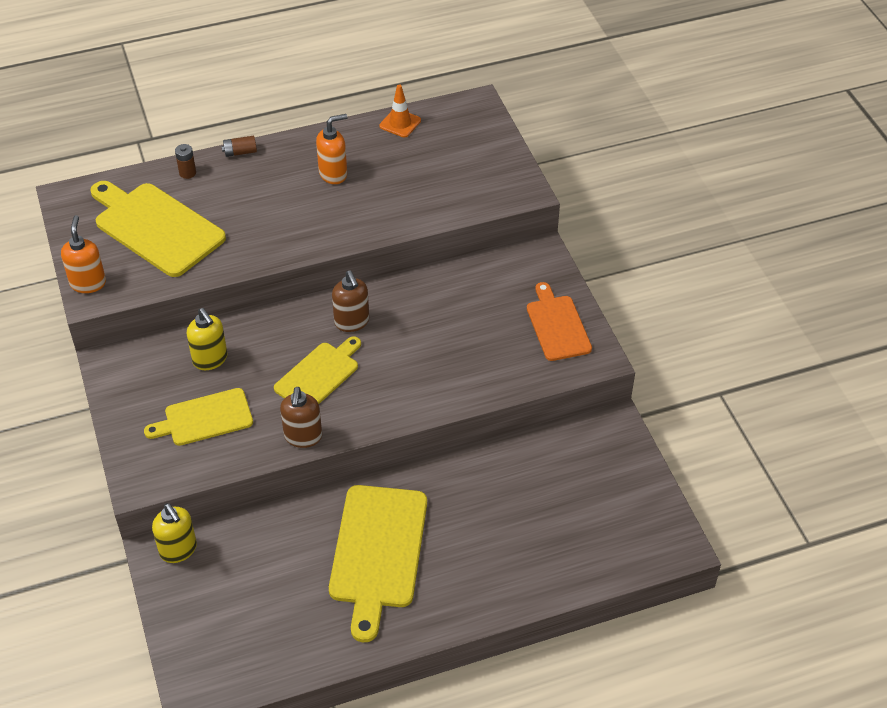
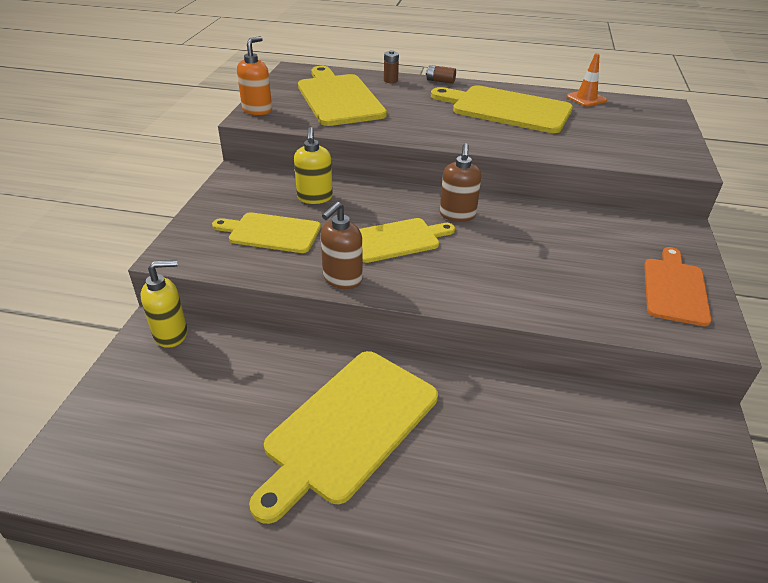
camera: 30 degrees right, 10 degrees down
(178, 550) = (171, 334): yellow soap dispenser -> yellow soap dispenser turned 105 degrees counterclockwise
(333, 174) = (506, 109): orange soap dispenser -> yellow cutting board

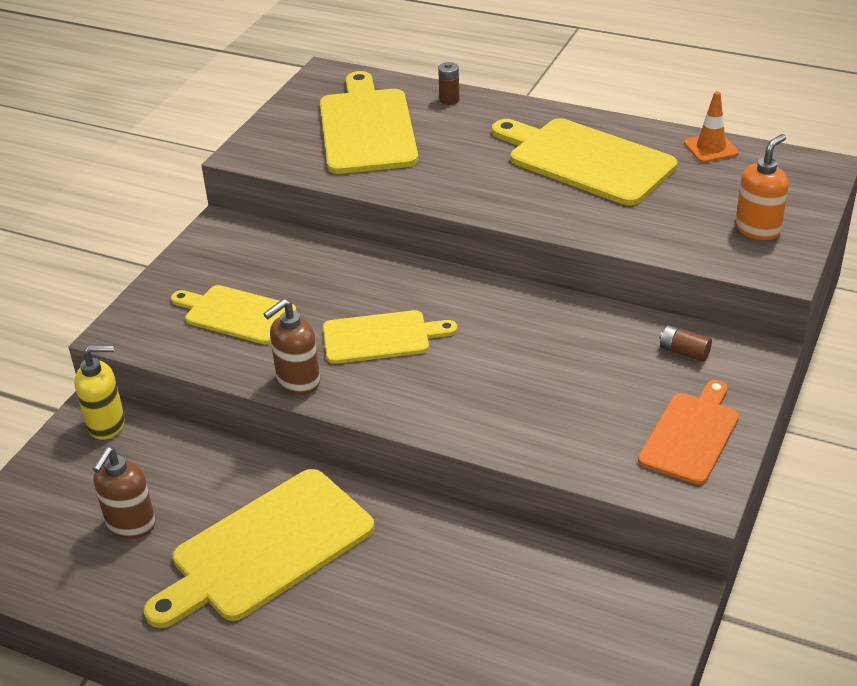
camera: 15 degrees right, 0 degrees up
(257, 110) = (256, 142): orange soap dispenser -> orange soap dispenser (758, 229)
(315, 198) = (303, 270): yellow soap dispenser -> none
(440, 81) = (518, 105): brown battery -> brown battery (684, 352)
(457, 215) = (470, 310): brown soap dispenser -> brown soap dispenser (131, 525)

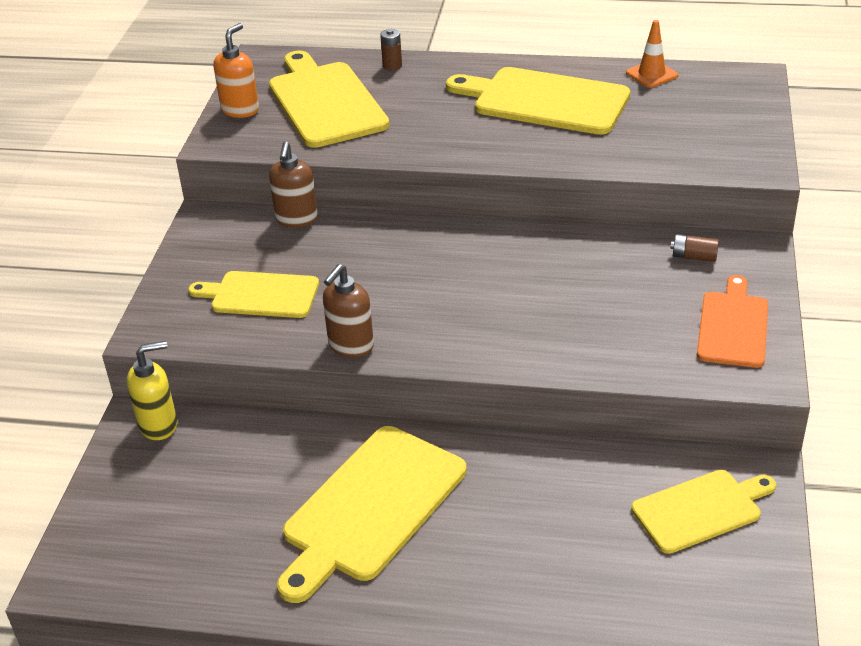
camera: 15 degrees left, 0 degrees up
(131, 525) = (226, 514): brown soap dispenser -> brown soap dispenser (296, 219)
(381, 337) = (412, 292): yellow cutting board -> yellow cutting board (701, 509)
(758, 229) = (726, 137): orange soap dispenser -> orange soap dispenser (240, 110)

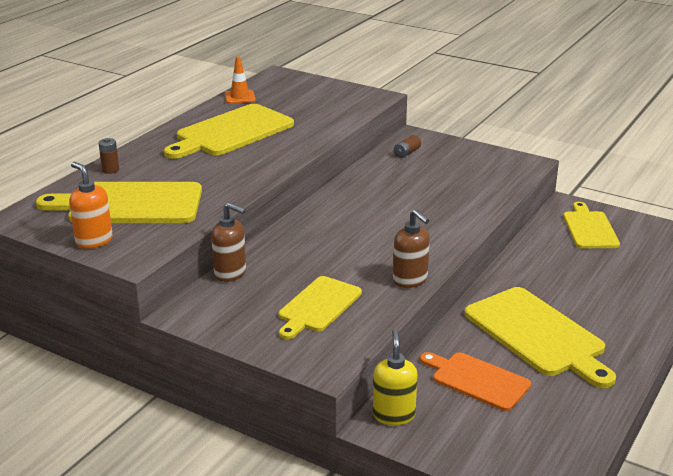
camera: 70 degrees left, 10 degrees down
(733, 326) = (479, 159): orange cutting board -> orange cutting board (477, 380)

